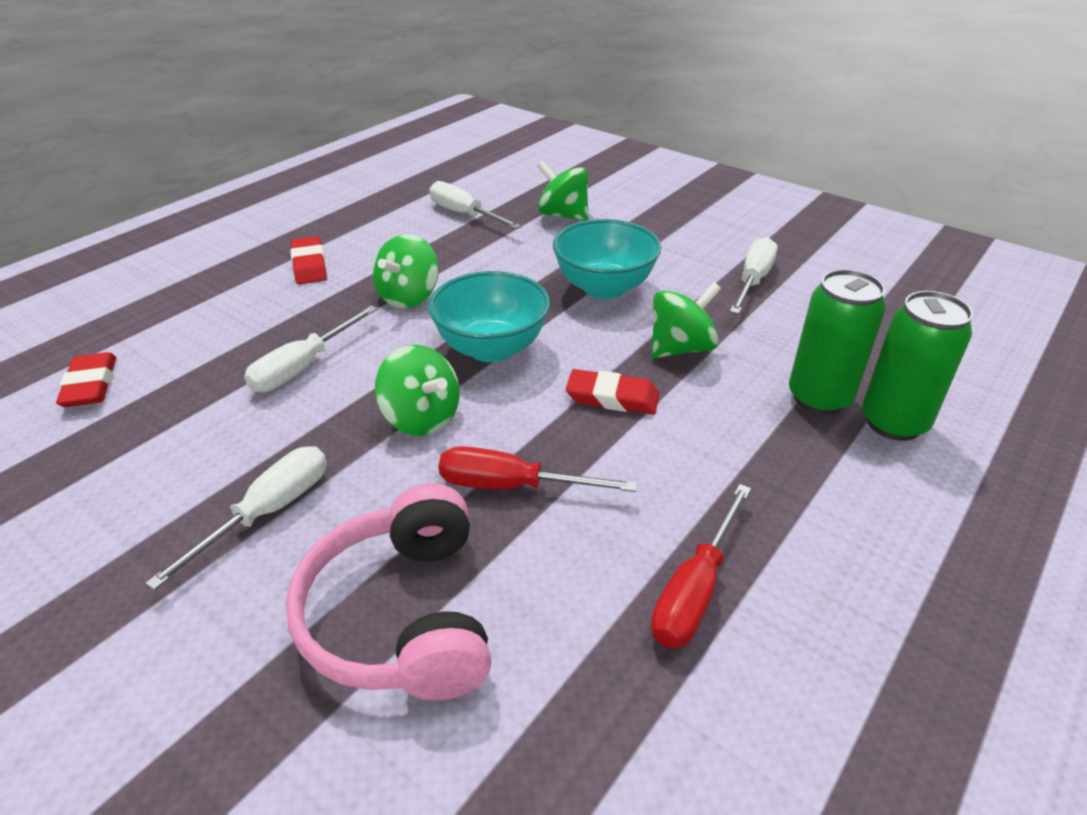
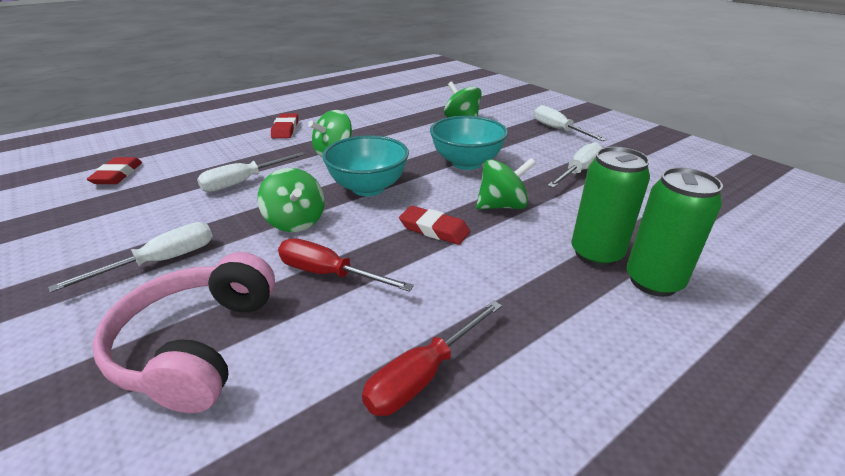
camera: 15 degrees right, 5 degrees down
(464, 214) = (397, 113): white screwdriver -> white screwdriver (558, 130)

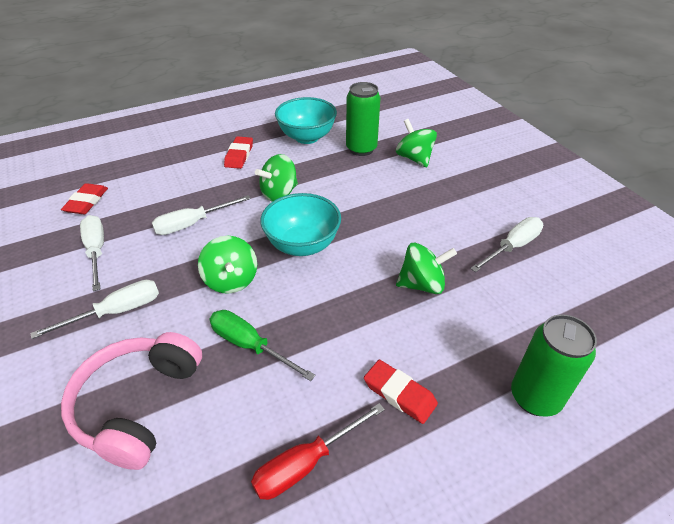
camera: 10 degrees right, 10 degrees up
(329, 274) = (250, 345): red screwdriver -> green screwdriver
(434, 229) = (351, 306): red eraser -> red eraser (399, 394)
(466, 163) = (403, 222): turquoise bowl -> turquoise bowl (307, 137)
(558, 130) = (510, 183): white screwdriver -> white screwdriver (96, 251)
(596, 254) = (492, 357): green can -> green can (361, 149)

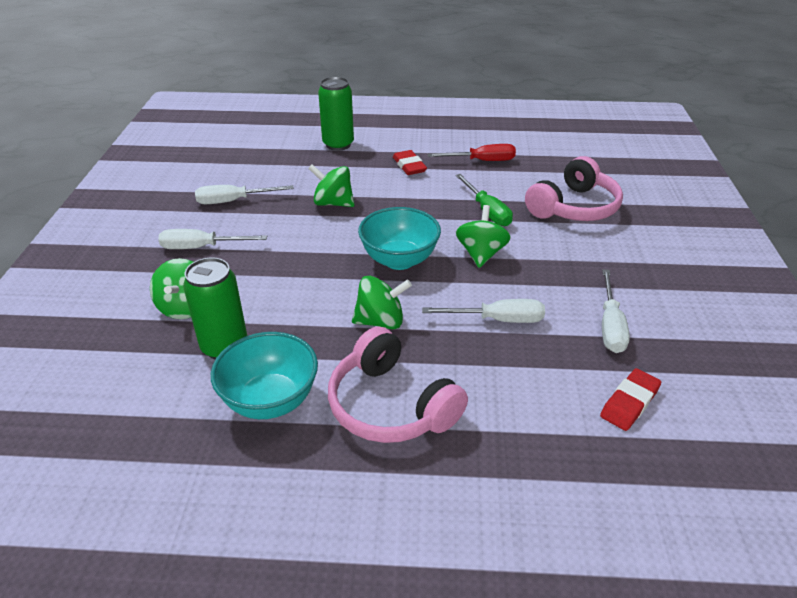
camera: 150 degrees left, 5 degrees down
(116, 312) = (588, 263): white screwdriver -> white screwdriver (201, 247)
(239, 155) = (391, 405): red eraser -> pink headphones

